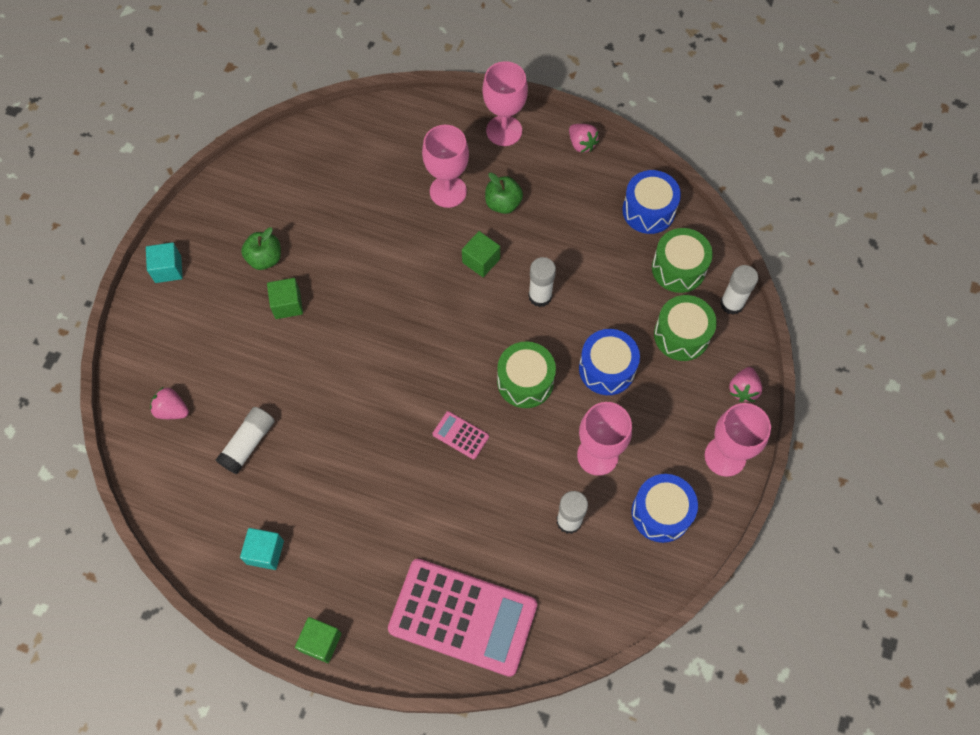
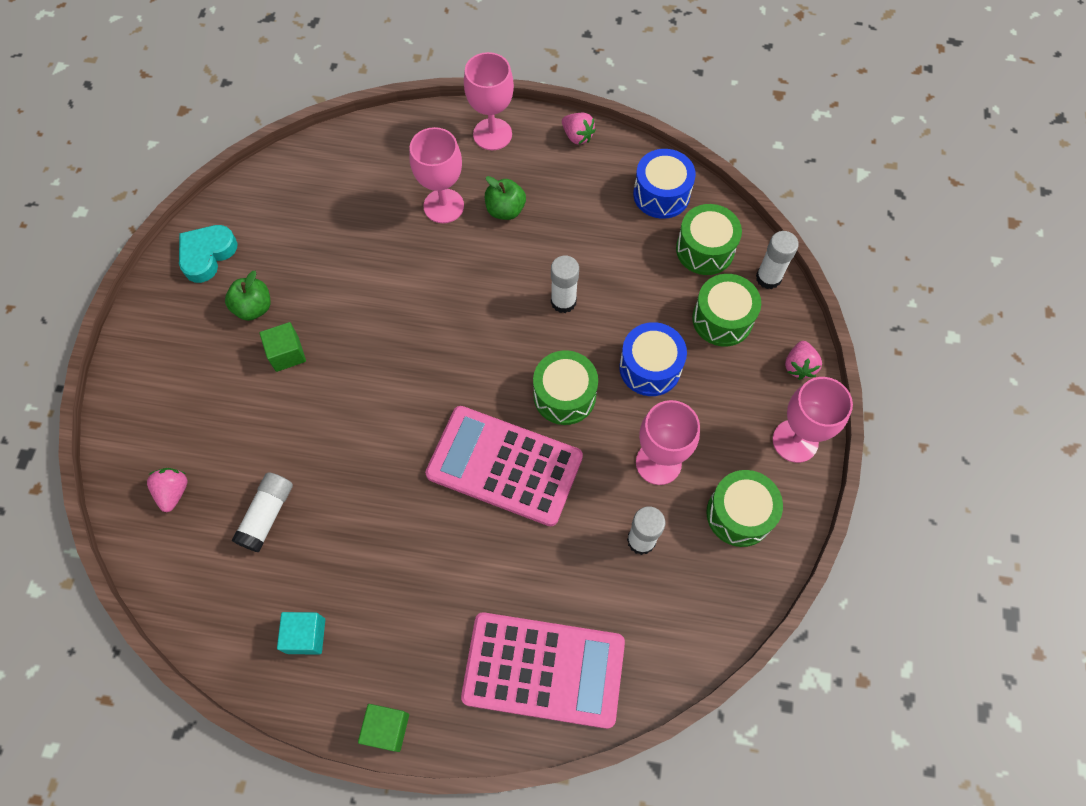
camera: 10 degrees left, 0 degrees up
(168, 269) = (146, 336): turquoise cube -> none
(172, 410) = (173, 492): pink strawberry -> pink strawberry turned 75 degrees clockwise
(231, 204) = (207, 255): none -> turquoise heart
(460, 435) = (504, 466): pink calculator -> pink calculator, size x2.48
(481, 261) = (492, 274): green cube -> none
(661, 513) = (739, 514): blue drum -> green drum

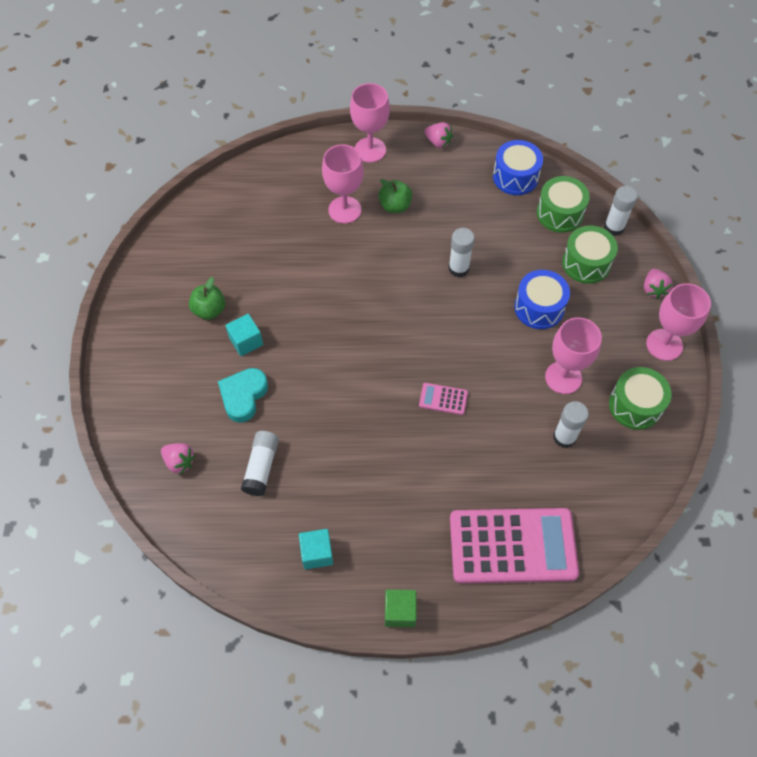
camera: 10 degrees left, 5 degrees down
(173, 492) = (179, 462): pink strawberry -> pink strawberry turned 135 degrees clockwise
(207, 255) = (160, 275): turquoise heart -> turquoise heart (243, 396)
(287, 354) = (246, 341): green cube -> turquoise cube
(504, 466) = (443, 399): pink calculator -> pink calculator, size x0.40
(564, 395) = (477, 339): green drum -> none

